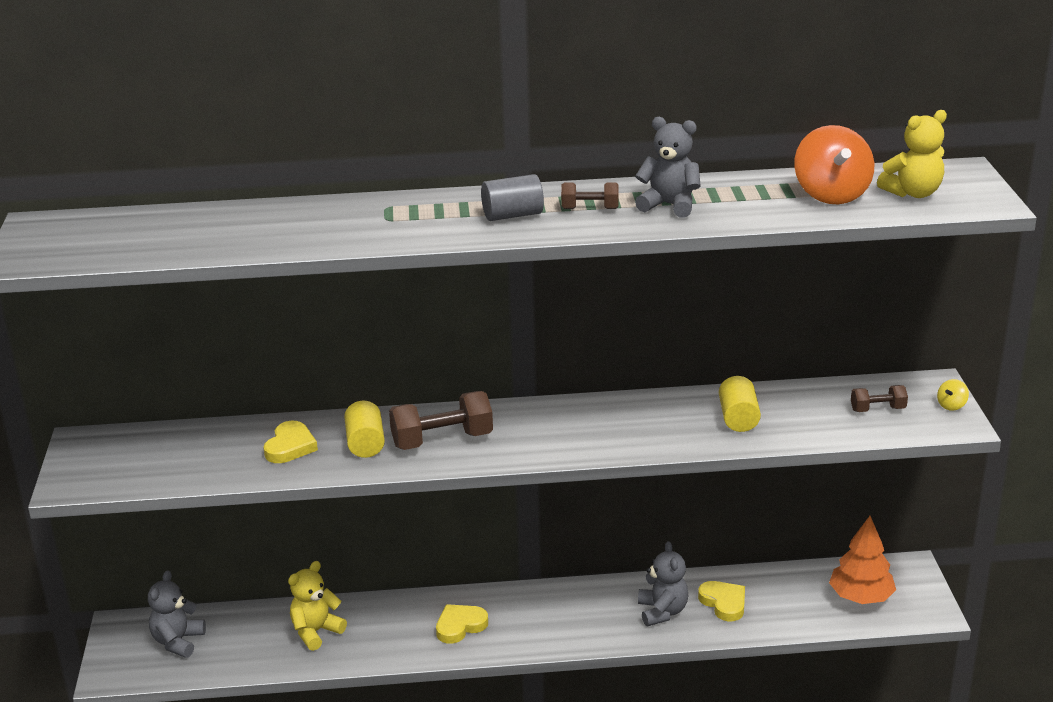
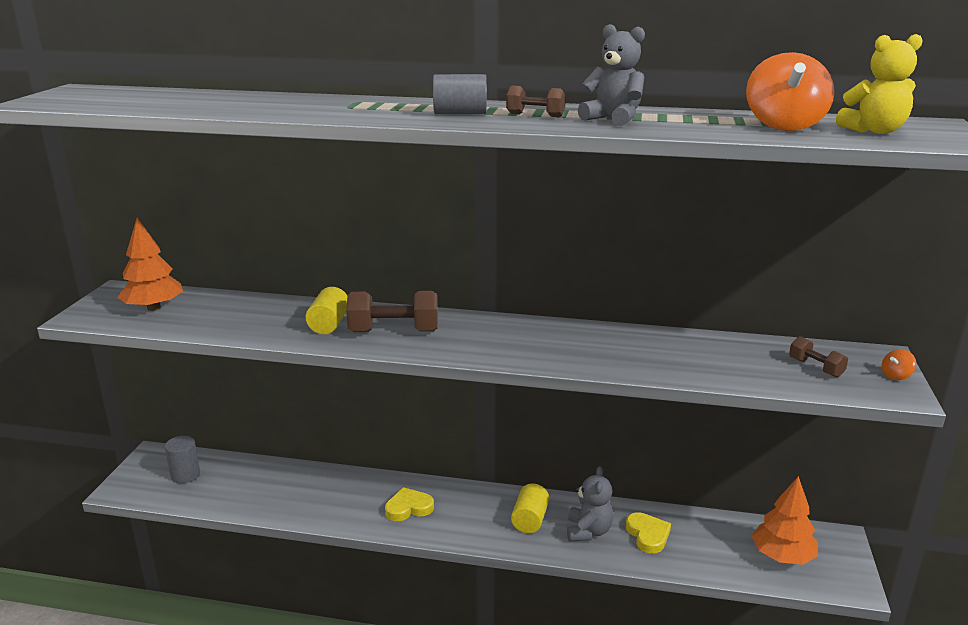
camera: 15 degrees right, 5 degrees down
(146, 457) = (153, 308): none -> orange tree
(178, 642) = (185, 475): grey teddy bear -> grey cylinder
(290, 446) = (268, 317): yellow heart -> none
(316, 632) = (292, 489): yellow teddy bear -> none
(738, 418) = (671, 355): yellow cylinder -> yellow cylinder (530, 520)
(877, 409) = (815, 368): brown dumbbell -> brown dumbbell turned 45 degrees clockwise
(951, 405) = (896, 376): yellow spinning top -> orange spinning top

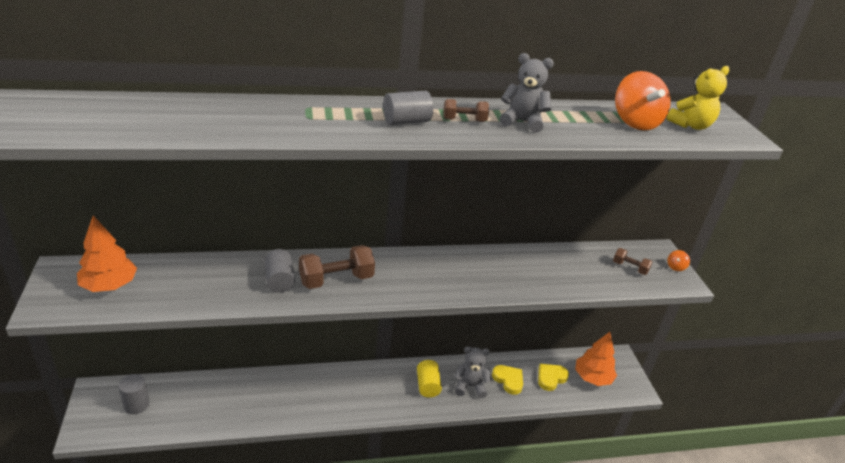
camera: 25 degrees left, 10 degrees up
(329, 324) = (280, 280): yellow cylinder -> grey cylinder
(408, 508) = (337, 395): yellow heart -> yellow heart (551, 378)
(588, 531) = (470, 386): grey teddy bear -> grey teddy bear turned 75 degrees counterclockwise

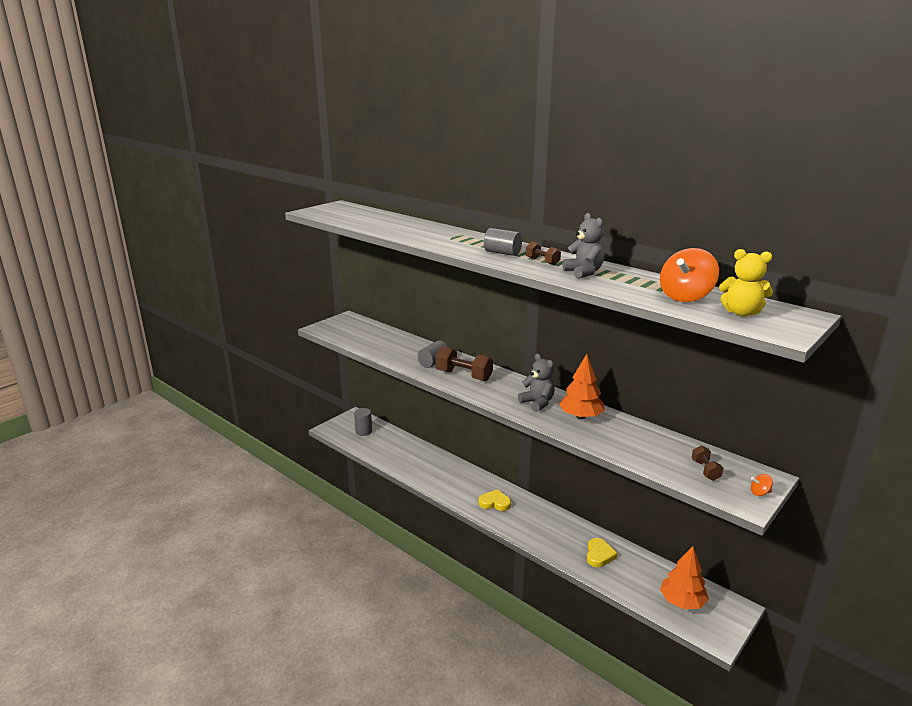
camera: 55 degrees right, 10 degrees down
(109, 285) = (356, 331): orange tree -> orange tree (581, 416)
(427, 385) = (531, 519): yellow cylinder -> none
(470, 386) = (562, 539): grey teddy bear -> grey teddy bear (537, 403)
(551, 378) = (640, 577): yellow heart -> yellow heart (495, 503)

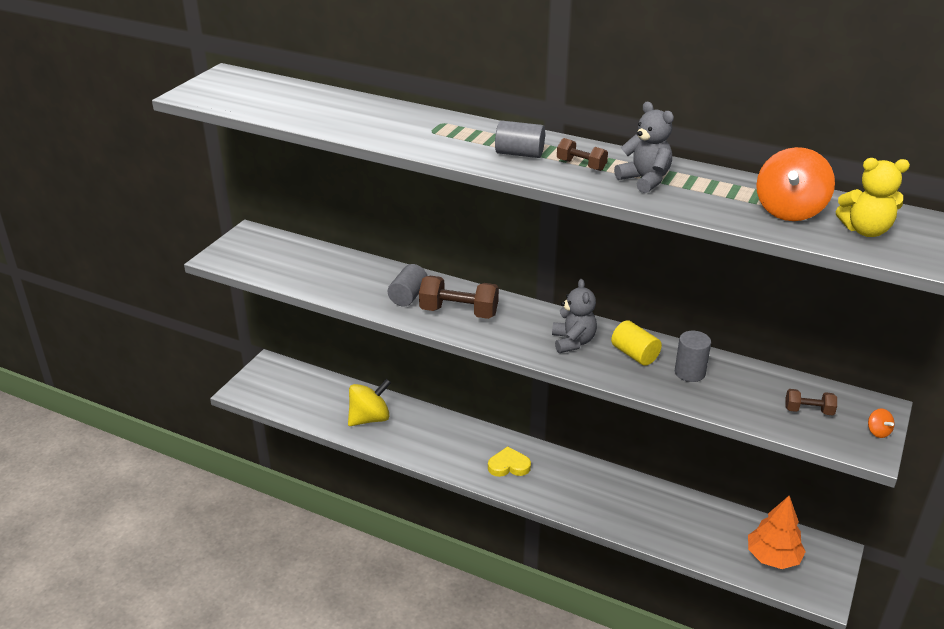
camera: 15 degrees left, 10 degrees up
(363, 431) = (291, 387): grey cylinder -> grey cylinder (689, 372)
(408, 458) = (369, 418): none -> yellow spinning top
(537, 403) = (573, 342): grey teddy bear -> grey teddy bear turned 45 degrees clockwise
(581, 416) = (634, 354): orange tree -> yellow cylinder
(599, 555) = (660, 514): yellow heart -> none
(705, 470) = (808, 411): brown dumbbell -> brown dumbbell turned 60 degrees counterclockwise
(760, 493) = (878, 432): orange spinning top -> orange spinning top turned 90 degrees counterclockwise

